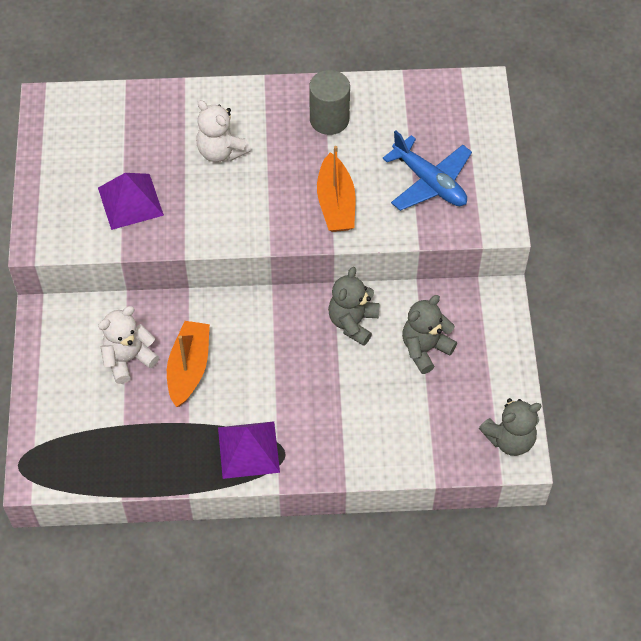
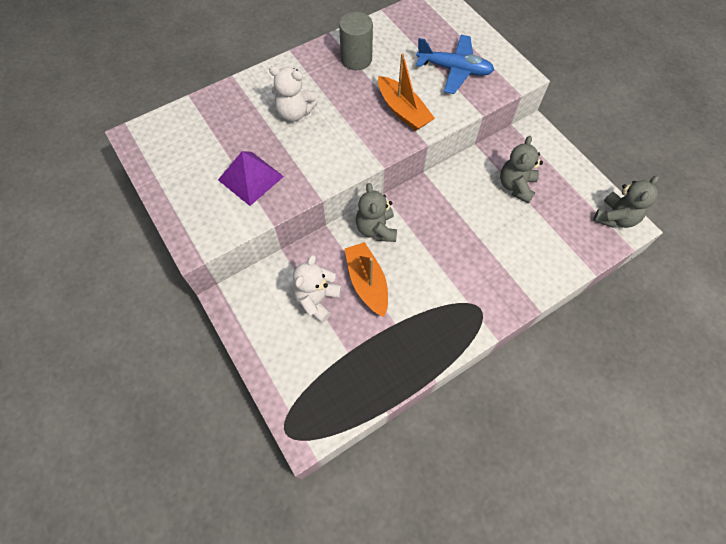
camera: 30 degrees left, 5 degrees up
(248, 449) = (453, 320): purple pyramid -> none
(353, 322) = (456, 192): grey teddy bear -> grey teddy bear (376, 229)

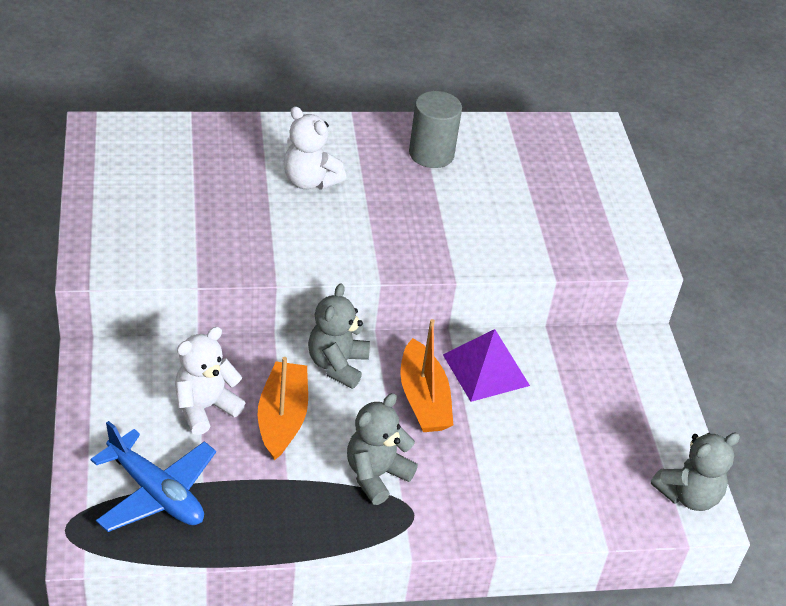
camera: 20 degrees right, 20 degrees down
(251, 178) = (205, 227): purple pyramid -> purple pyramid (486, 370)
(403, 111) = (451, 233): orange boat -> orange boat (423, 399)
(454, 69) = (555, 215): blue plane -> blue plane (156, 492)
(516, 186) = (568, 398): grey teddy bear -> grey teddy bear (376, 475)

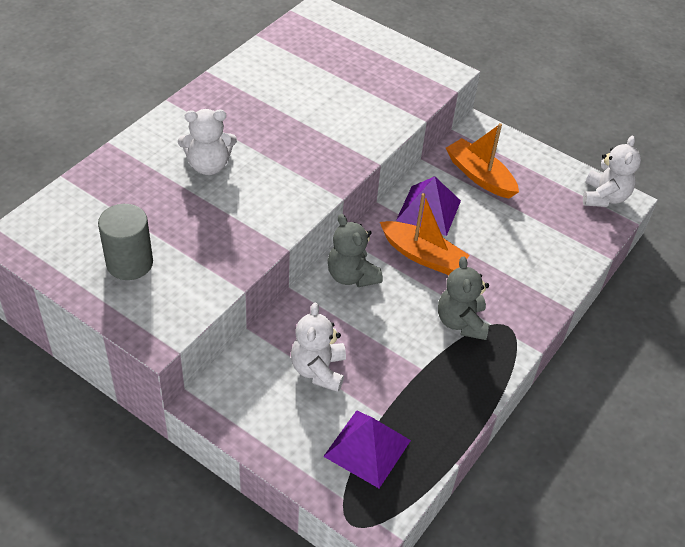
camera: 45 degrees left, 5 degrees up
(156, 492) = (367, 448): blue plane -> purple pyramid
(282, 418) = (368, 335): orange boat -> orange boat (479, 176)
(431, 154) = (253, 93): grey cylinder -> grey cylinder (129, 263)
(688, 495) = (604, 197): grey teddy bear -> white teddy bear

